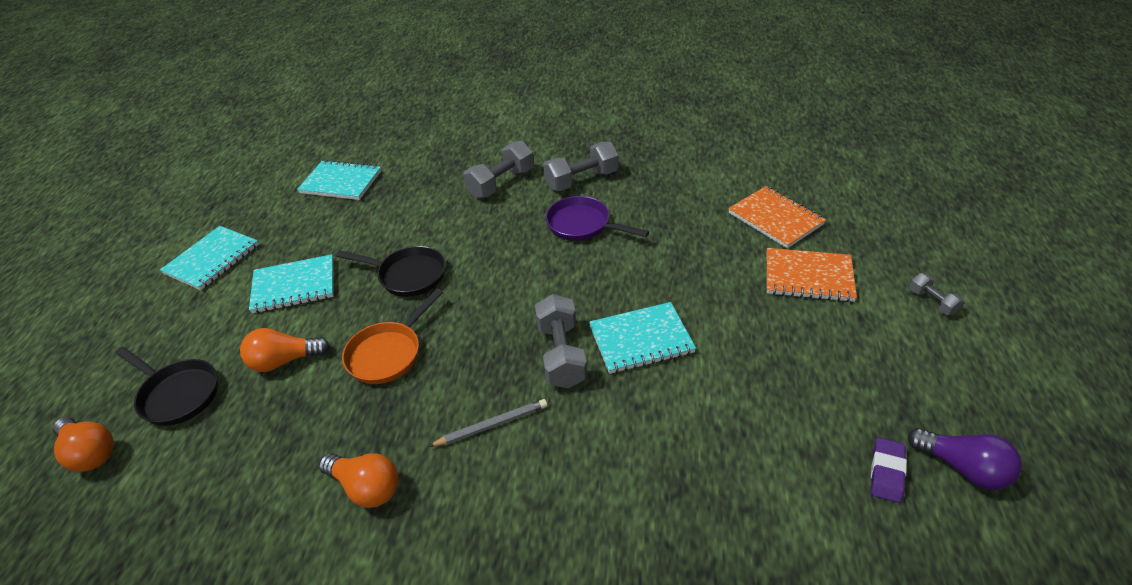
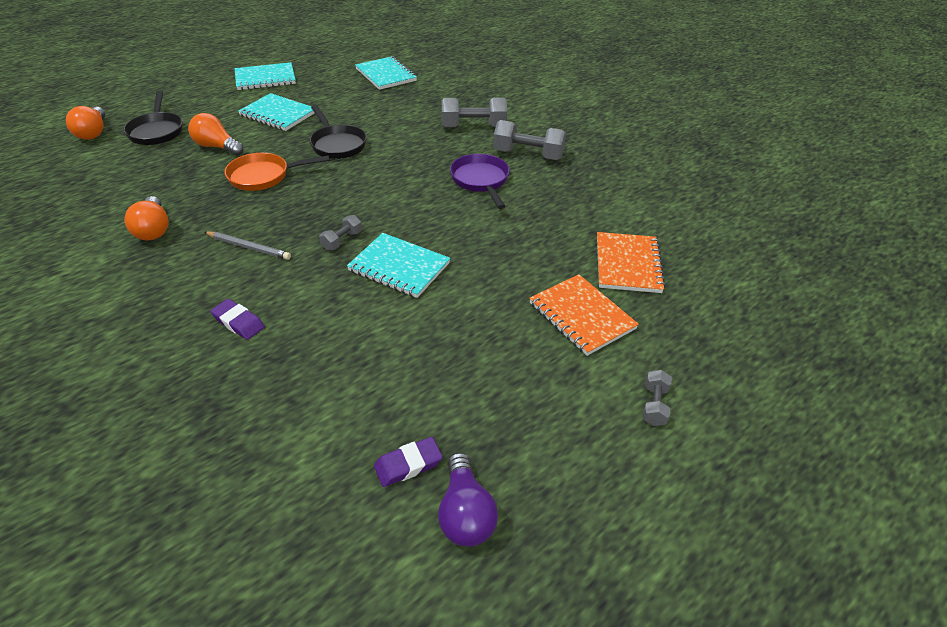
camera: 40 degrees right, 0 degrees up
(561, 354) = (342, 240): grey dumbbell -> grey dumbbell, size x0.53
(599, 492) = (238, 322): none -> purple eraser

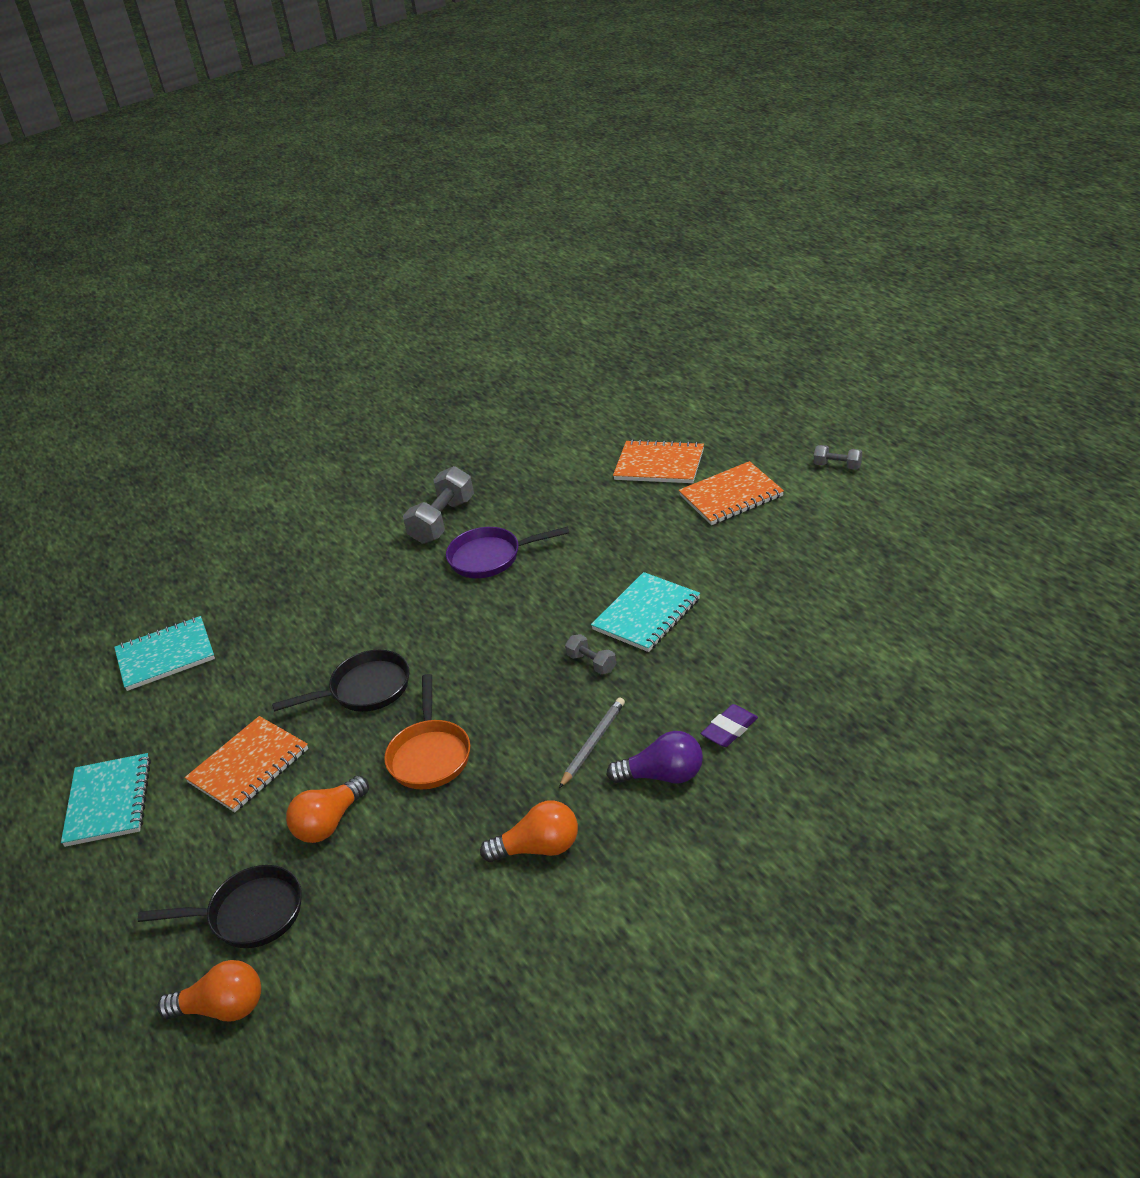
camera: 75 degrees left, 5 degrees down
(278, 114) = (249, 766): turquoise notebook -> orange notebook
(408, 464) = (908, 594): purple eraser -> none
(465, 513) = (951, 563): purple light bulb -> purple light bulb (663, 775)
(473, 127) = (360, 564): grey dumbbell -> none

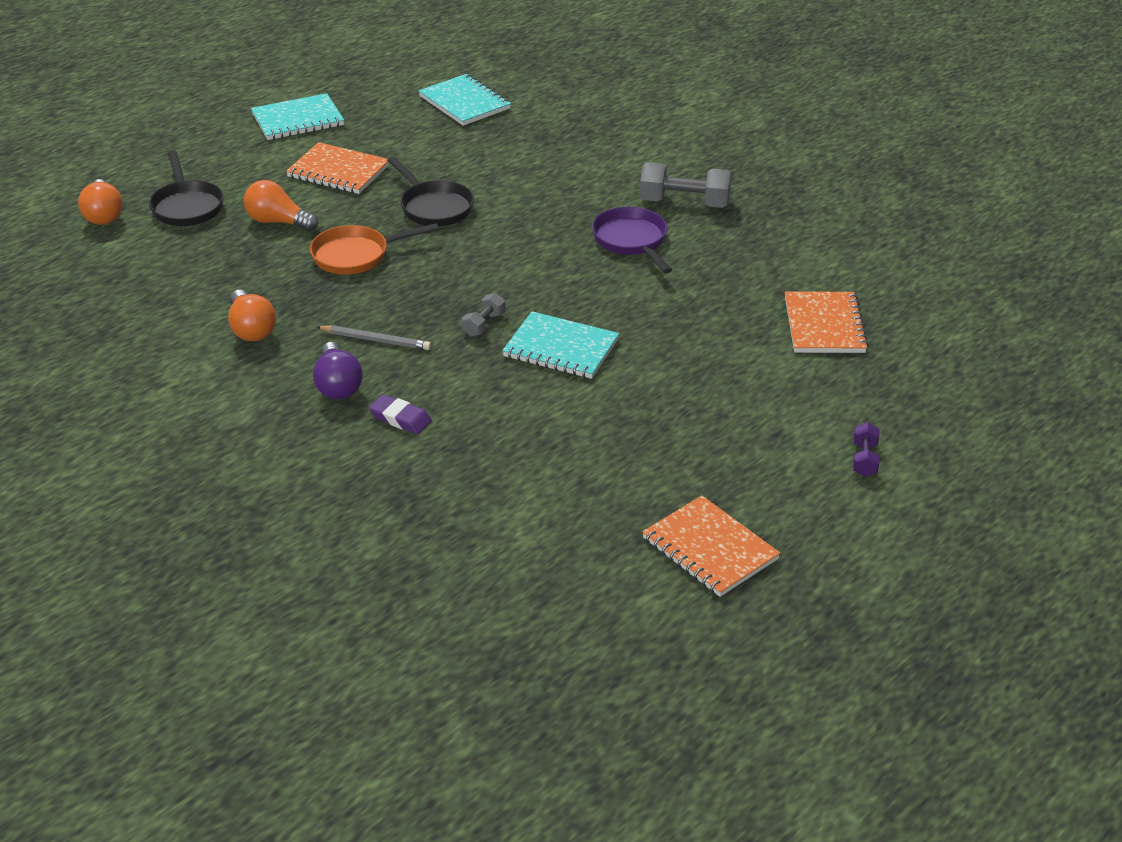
camera: 70 degrees right, 0 degrees up
(731, 496) = (778, 383): orange notebook -> orange notebook (709, 549)
(837, 466) = (864, 459): grey dumbbell -> purple dumbbell

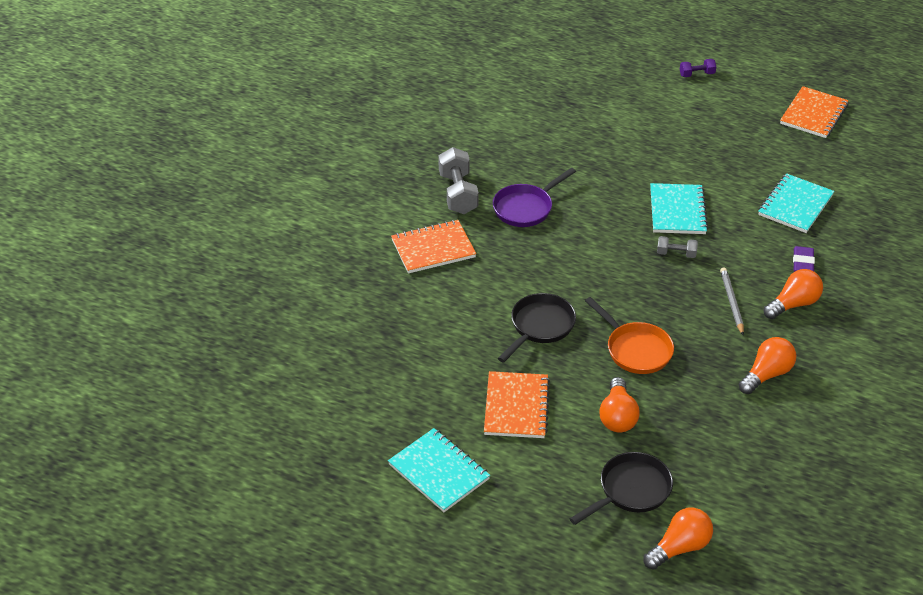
camera: 110 degrees left, 5 degrees up
(337, 385) = (793, 304): purple light bulb -> orange light bulb
(464, 102) = (352, 361): turquoise notebook -> turquoise notebook (795, 205)
(824, 325) = (575, 106): orange notebook -> orange notebook (433, 248)

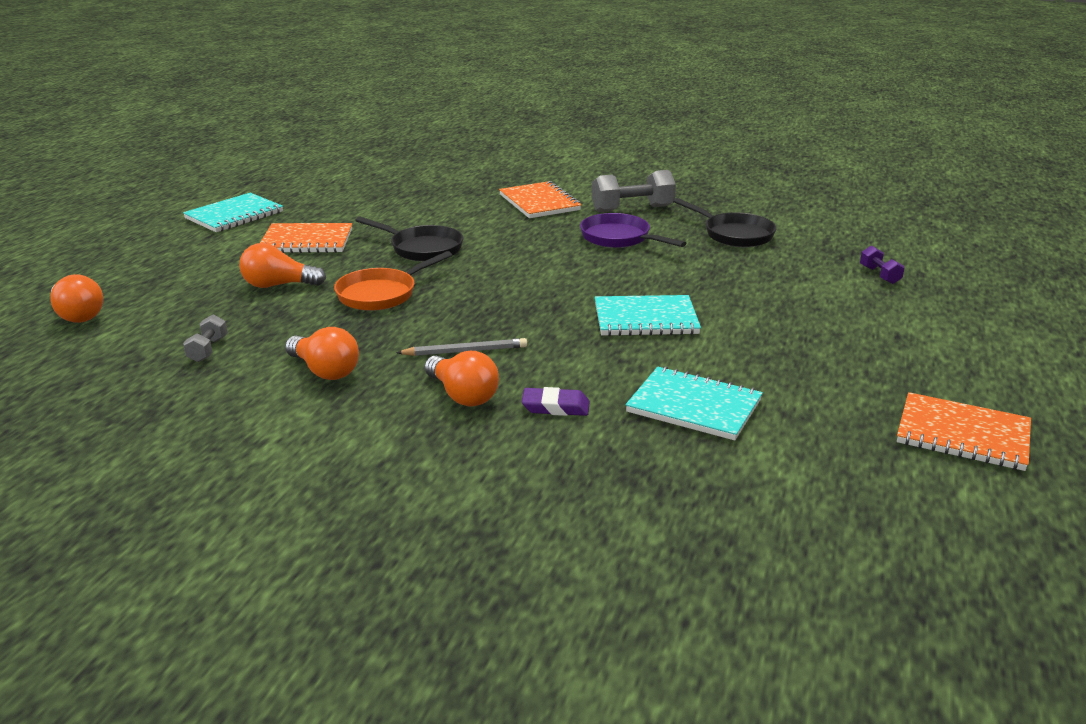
camera: 85 degrees right, 15 degrees down
(631, 490) = (170, 292): black pan -> black pan (734, 234)
(676, 254) = (556, 317): grey dumbbell -> grey dumbbell (208, 349)
(697, 74) = (987, 336): purple dumbbell -> purple dumbbell (879, 275)

